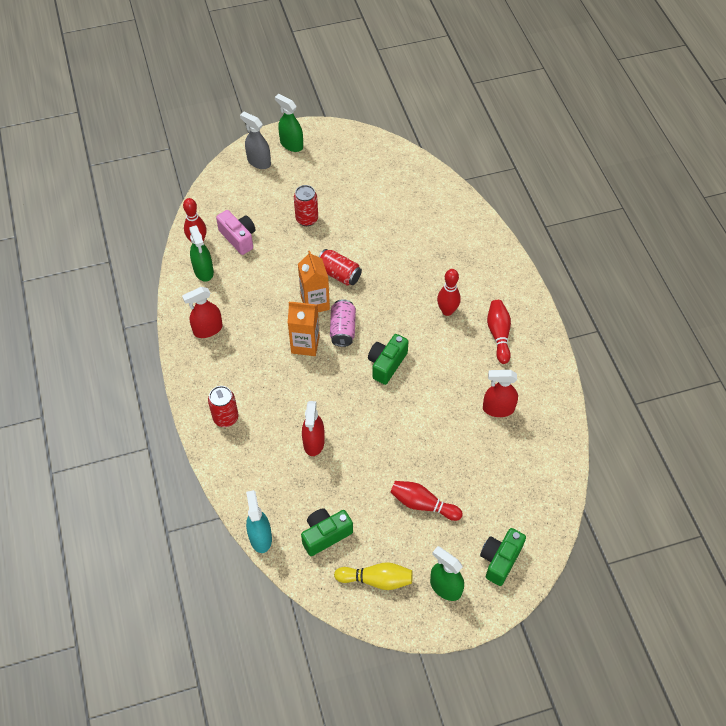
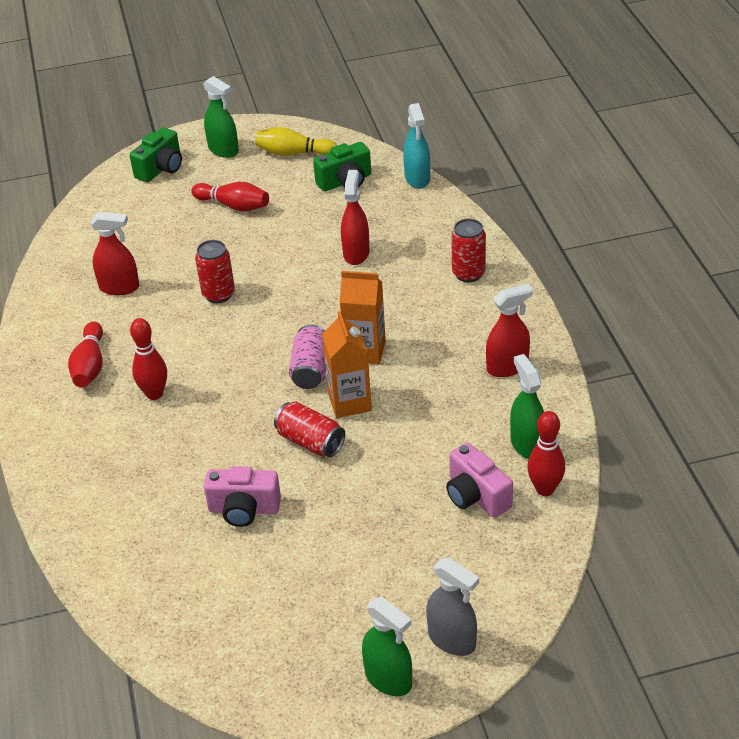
camera: 175 degrees left, 15 degrees down
(307, 219) = (360, 528): red can -> red can (218, 294)
(375, 230) = (244, 509): none -> pink camera
(386, 364) = (254, 330): green camera -> none

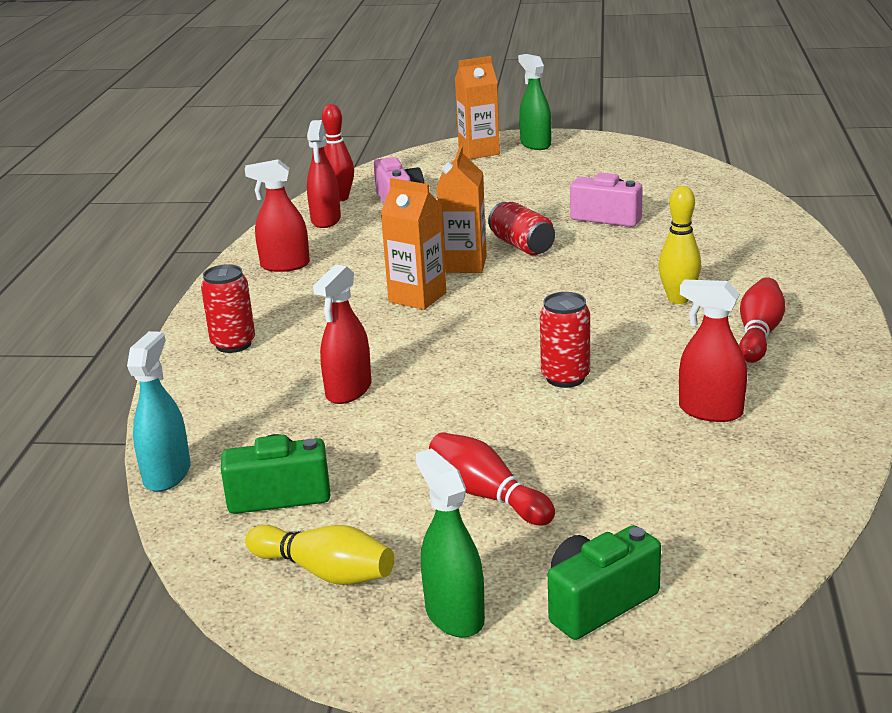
camera: 160 degrees left, 15 degrees down
(154, 394) = (678, 299): red bowling pin -> yellow bowling pin
(310, 369) = (488, 292): pink can -> none
(452, 640) = (479, 152): grey spray bottle -> orange carton
(527, 444) = (326, 220): green spray bottle -> red spray bottle

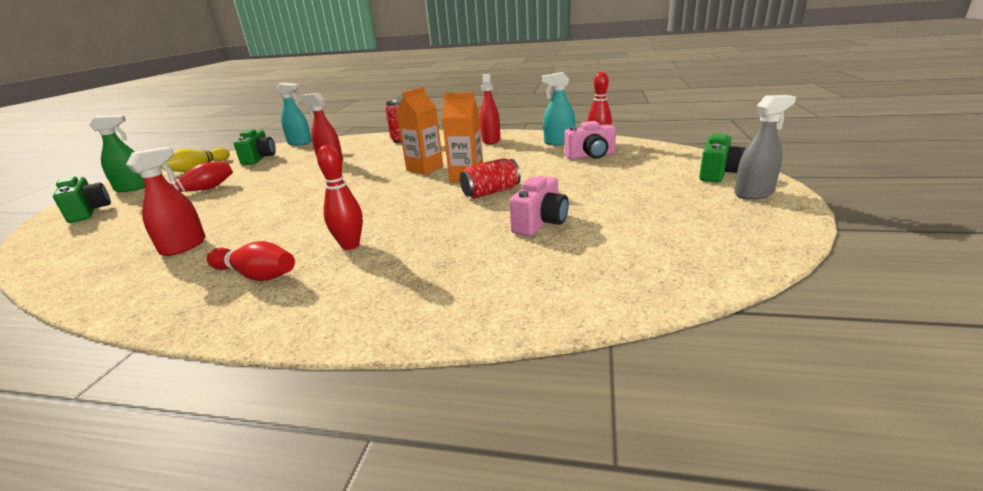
camera: 95 degrees right, 0 degrees up
(326, 220) = (558, 142): red spray bottle -> turquoise spray bottle
(479, 152) = (718, 173): orange carton -> green camera
(535, 144) = (753, 193): green spray bottle -> grey spray bottle
(565, 378) = (282, 206): red can -> none
(678, 299) = (350, 245): yellow bowling pin -> red bowling pin

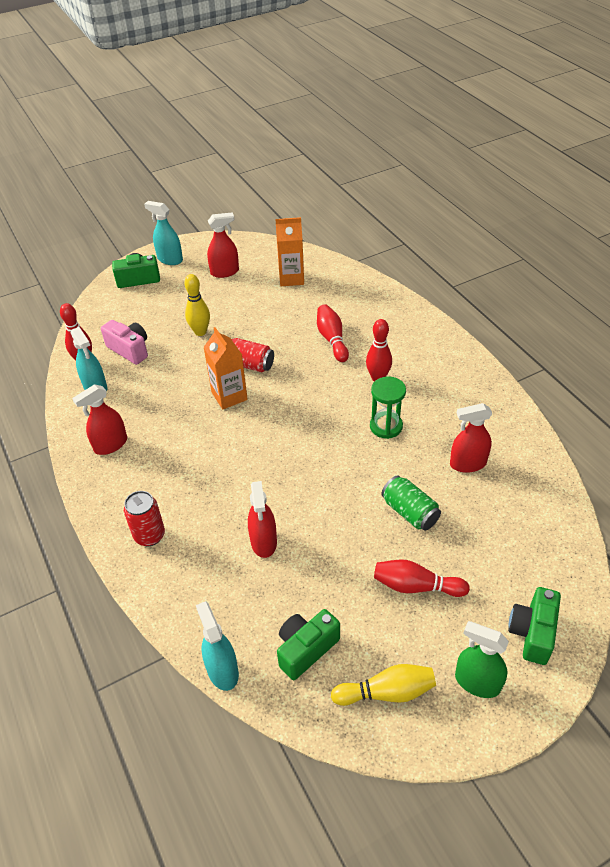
camera: 130 degrees left, 20 degrees up
(229, 206) = (410, 512): none -> green can
(256, 275) = (441, 390): red bowling pin -> red bowling pin (332, 339)
(299, 226) = (386, 426): none -> green hourglass
(425, 168) = (228, 439): orange carton -> orange carton (291, 278)
(540, 223) = (277, 318): pink camera -> none
(576, 183) = (200, 332): none -> yellow bowling pin
(687, 217) = (225, 272): none -> red spray bottle
(753, 193) = (170, 259): grey spray bottle -> turquoise spray bottle

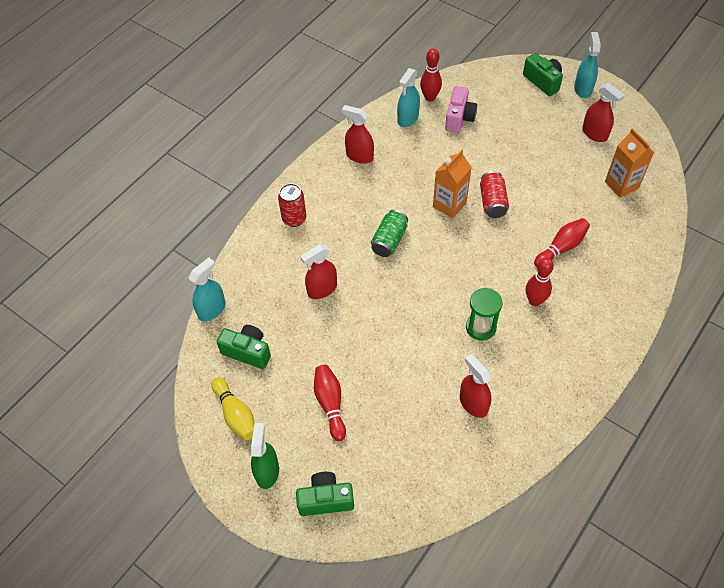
camera: 65 degrees right, 10 degrees up
(200, 332) = (508, 152): yellow bowling pin -> none
(410, 512) = (398, 376): green can -> green can (389, 240)

